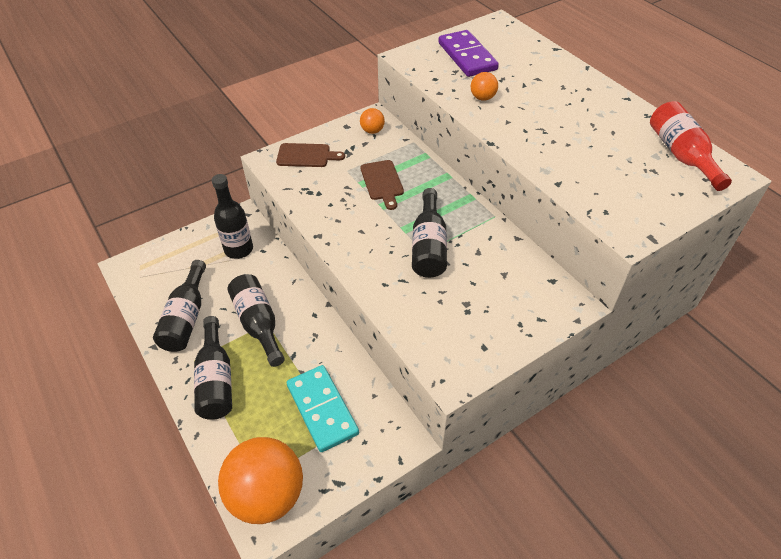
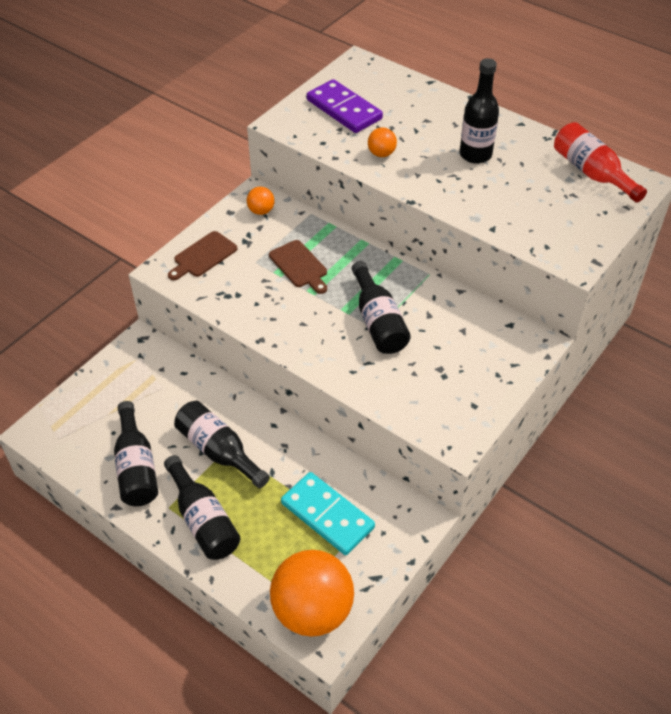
camera: 20 degrees left, 0 degrees up
(239, 249) = (156, 378): black bottle -> black bottle (475, 155)
(306, 156) = (203, 256): brown cutting board -> brown cutting board turned 150 degrees clockwise

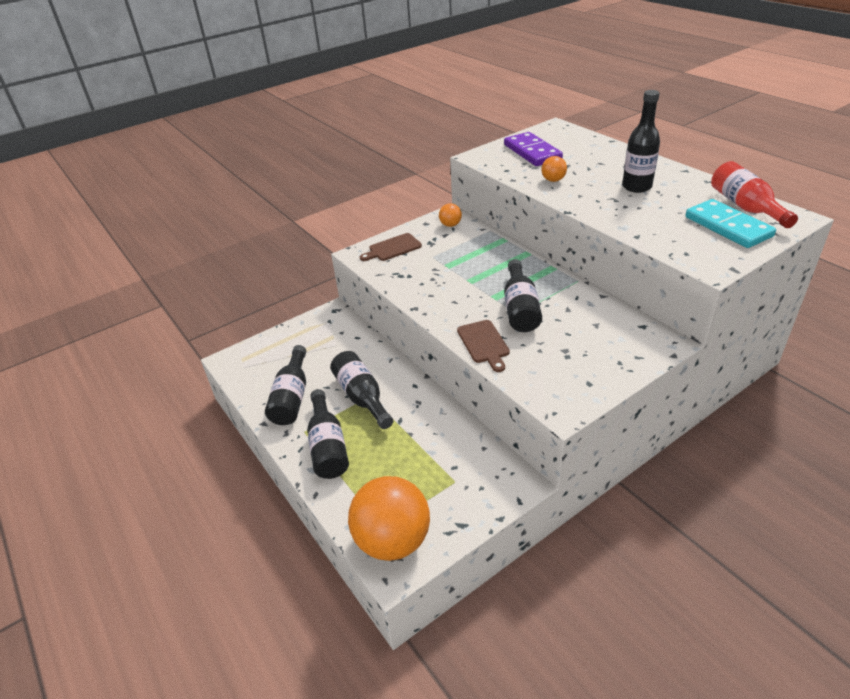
camera: 20 degrees right, 10 degrees down
(299, 266) = (467, 263): brown cutting board -> brown cutting board (484, 343)
(327, 515) = (435, 463): turquoise domino -> turquoise domino (728, 227)

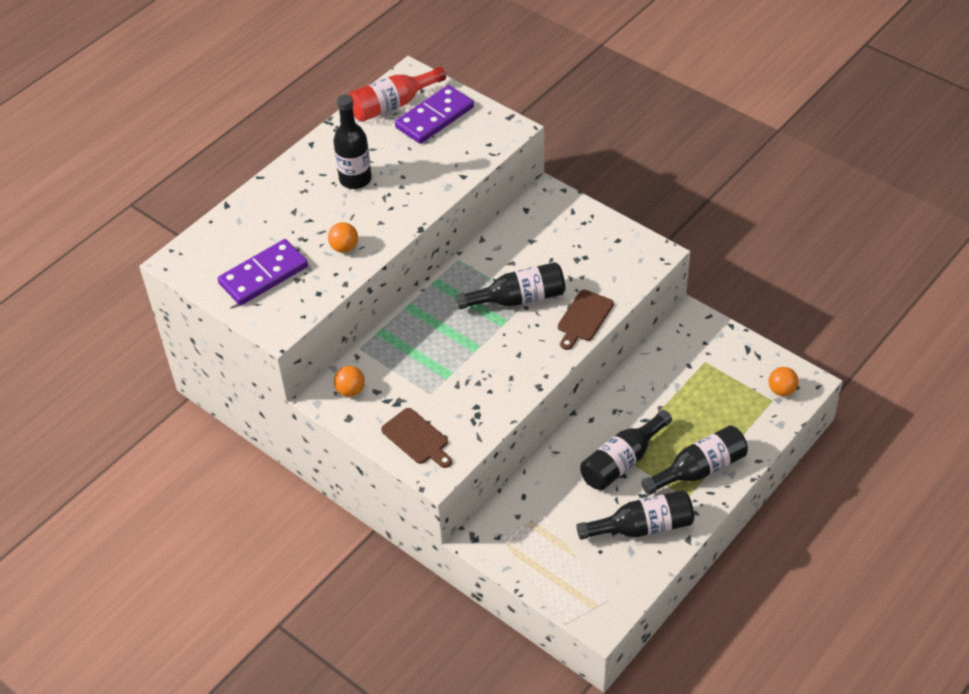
camera: 105 degrees left, 10 degrees up
(393, 541) = (781, 390): orange ball -> orange ball, size x0.43
(484, 343) = (584, 318): brown cutting board -> brown cutting board turned 150 degrees clockwise
(728, 227) = (434, 117): turquoise domino -> purple domino

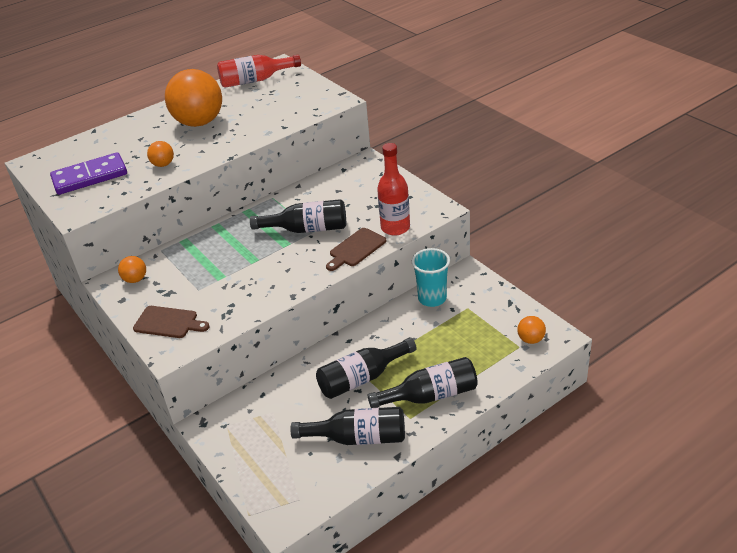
camera: 15 degrees right, 10 degrees down
(355, 179) = (199, 122): black bottle -> orange ball
(417, 438) = (168, 323): brown cutting board -> brown cutting board turned 45 degrees counterclockwise
(434, 117) = (282, 89): purple domino -> none
(617, 285) = (395, 228): none -> red bottle
(663, 355) = (432, 298): none -> turquoise cup

